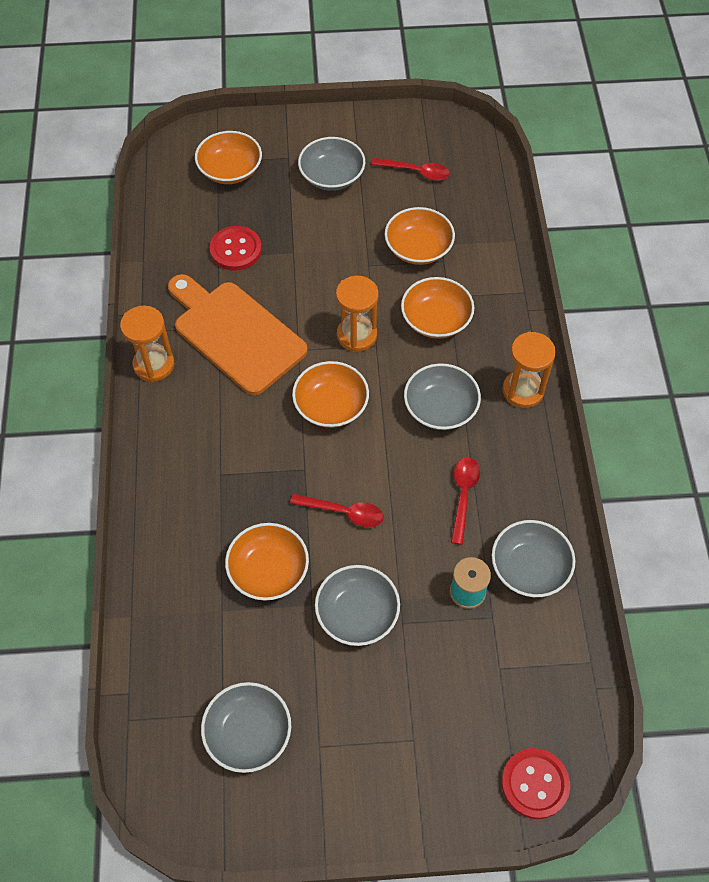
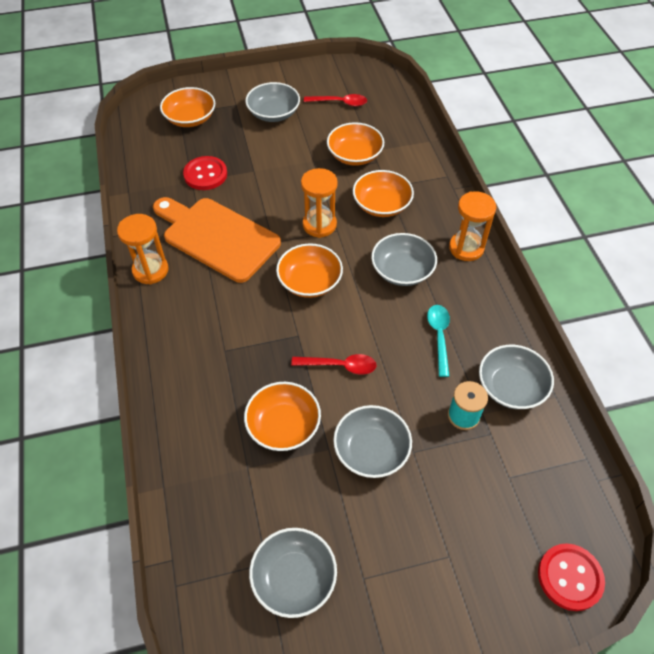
camera: 10 degrees left, 5 degrees down
(463, 495) = (439, 336): red spoon -> turquoise spoon

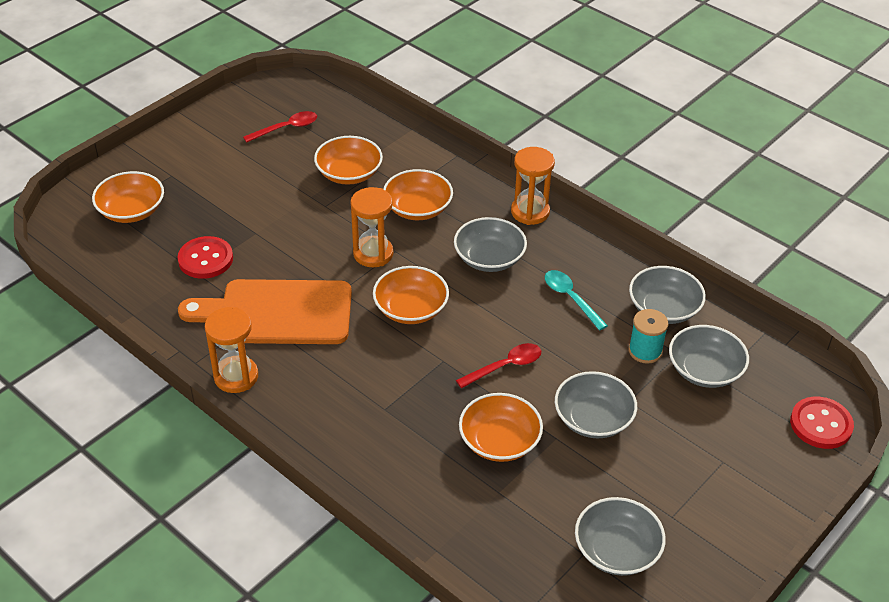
camera: 35 degrees left, 10 degrees down
(273, 113) = (223, 167): grey bowl -> grey bowl (704, 370)

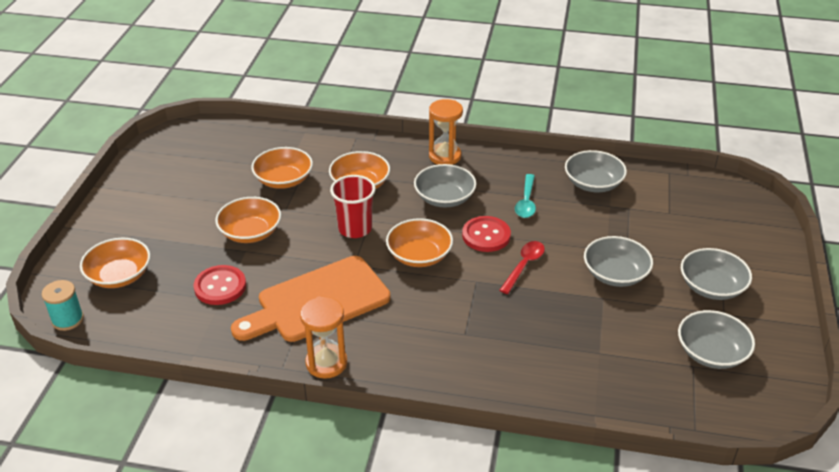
camera: 30 degrees left, 5 degrees down
(286, 128) = (202, 166): red spoon -> none
(373, 254) = (355, 229): orange hourglass -> red cup
(499, 441) = (567, 318): orange bowl -> orange bowl (250, 232)
(570, 298) = (526, 202): turquoise spoon -> turquoise spoon turned 105 degrees counterclockwise
(645, 351) = (607, 215): turquoise spool -> turquoise spool (67, 319)
(704, 370) = (655, 211): grey bowl -> grey bowl (711, 287)
(821, 424) = (754, 214): red button -> red button (486, 235)

